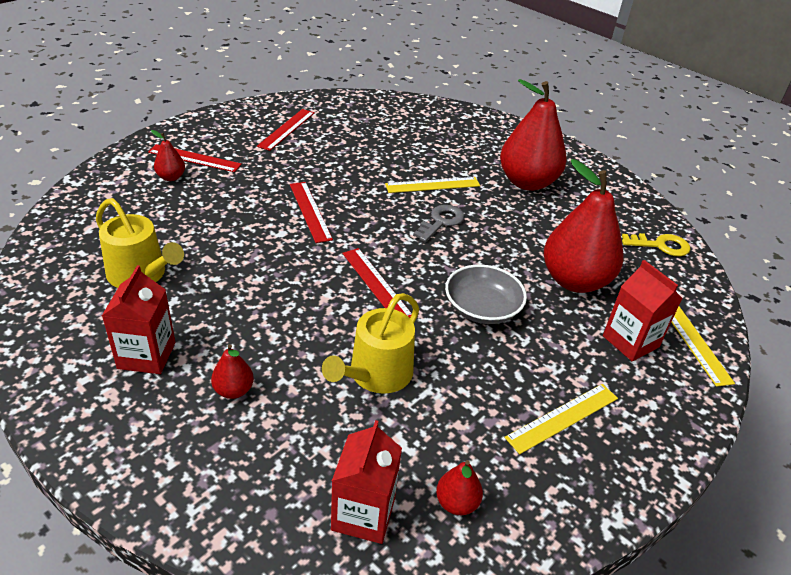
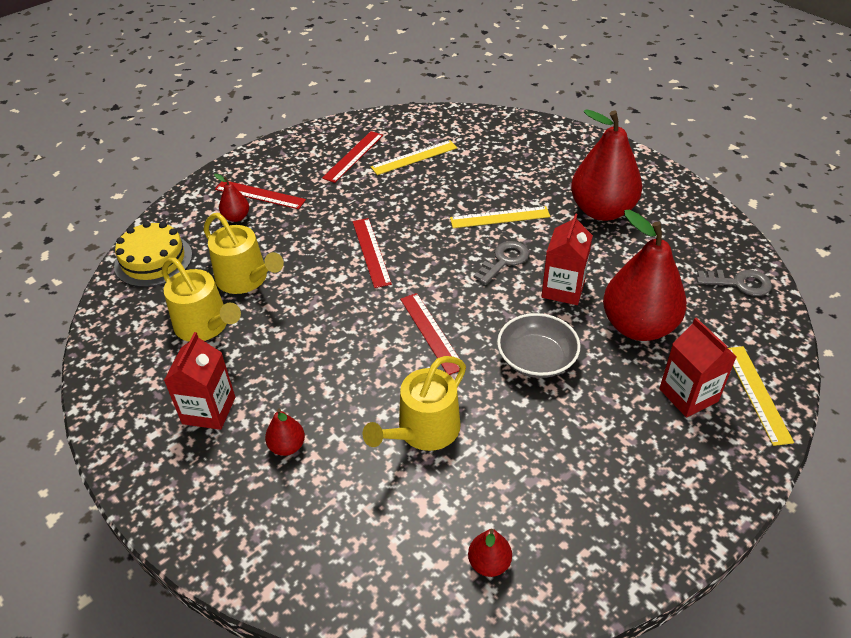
camera: 10 degrees right, 5 degrees up
(84, 213) = (153, 260): none -> yellow cake
(183, 232) = (246, 279): none -> yellow watering can
(363, 514) = (400, 571): red carton -> red carton (563, 289)
(562, 417) = (605, 478): yellow ruler -> yellow ruler (414, 157)
(661, 245) = (739, 283): yellow key -> grey key

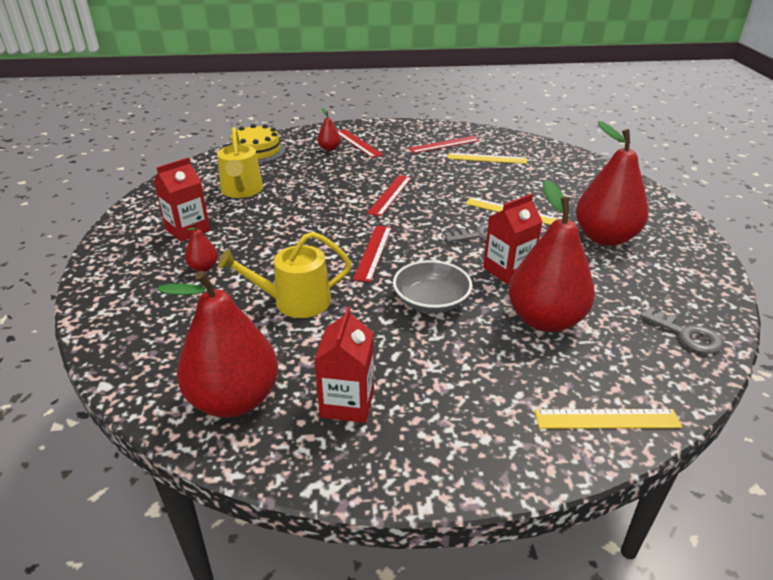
camera: 35 degrees right, 10 degrees down
(246, 279) = (294, 178): yellow watering can -> none
(489, 563) = (234, 400): red pear -> red pear, size x2.29
(688, 395) = (534, 385): red carton -> red carton (347, 403)
(757, 394) = (607, 419): yellow ruler -> yellow ruler turned 60 degrees clockwise

